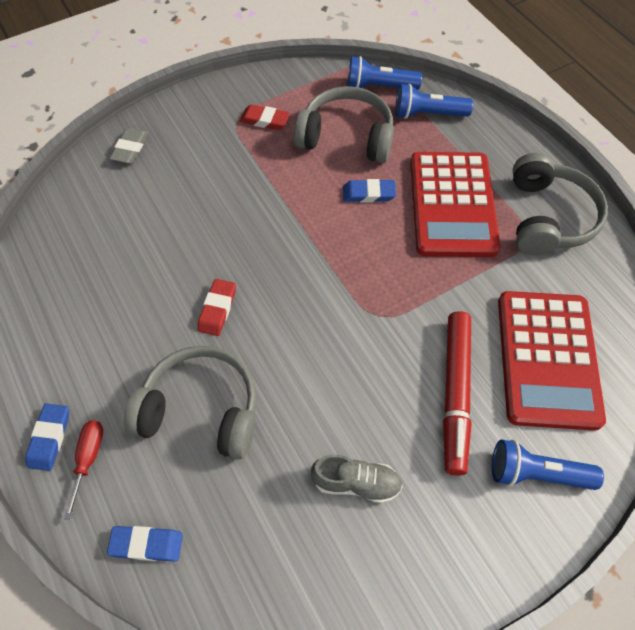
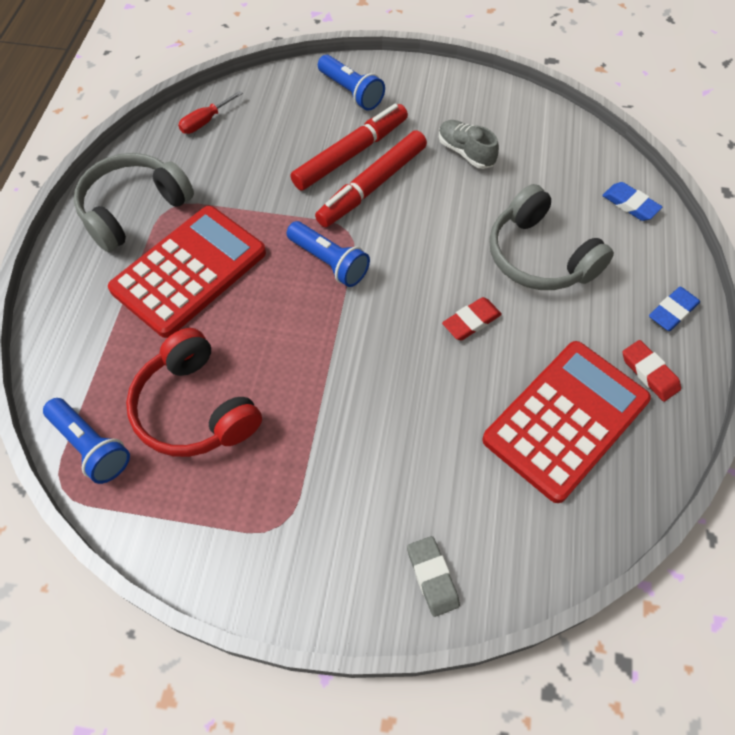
camera: 140 degrees left, 0 degrees up
(88, 459) = (647, 278): red screwdriver -> red screwdriver (205, 122)
(130, 148) = (432, 577): grey eraser -> grey eraser turned 75 degrees counterclockwise
(265, 120) = (252, 498): red eraser -> red eraser (649, 373)
(346, 137) = (195, 408): grey headphones -> red headphones
(369, 193) = (244, 332): blue eraser -> none
(402, 374) = (372, 186): none -> red marker
(428, 114) = (91, 373): blue flashlight -> blue flashlight (329, 262)
(547, 359) = (267, 133): red calculator -> red calculator (566, 420)

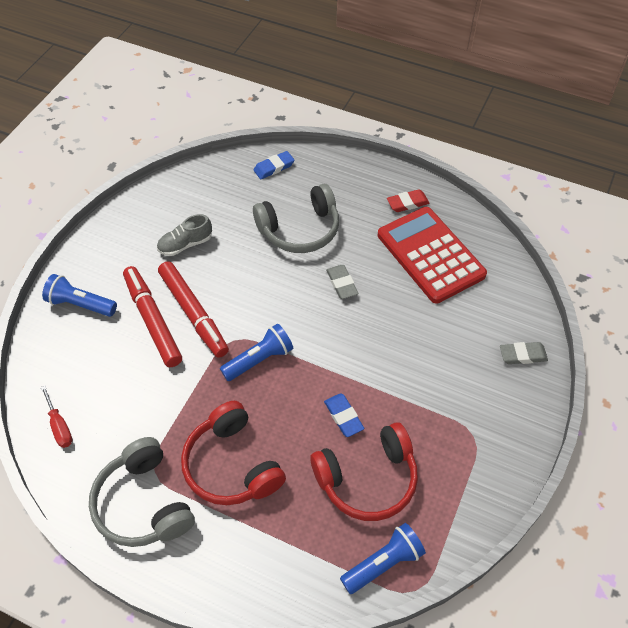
camera: 75 degrees left, 5 degrees down
(189, 271) = (232, 465): red calculator -> red headphones
(351, 92) = (81, 304): blue flashlight -> blue flashlight turned 135 degrees counterclockwise
(471, 321) = (342, 283): red eraser -> grey eraser
(672, 311) = (366, 176): blue eraser -> blue eraser (343, 416)

